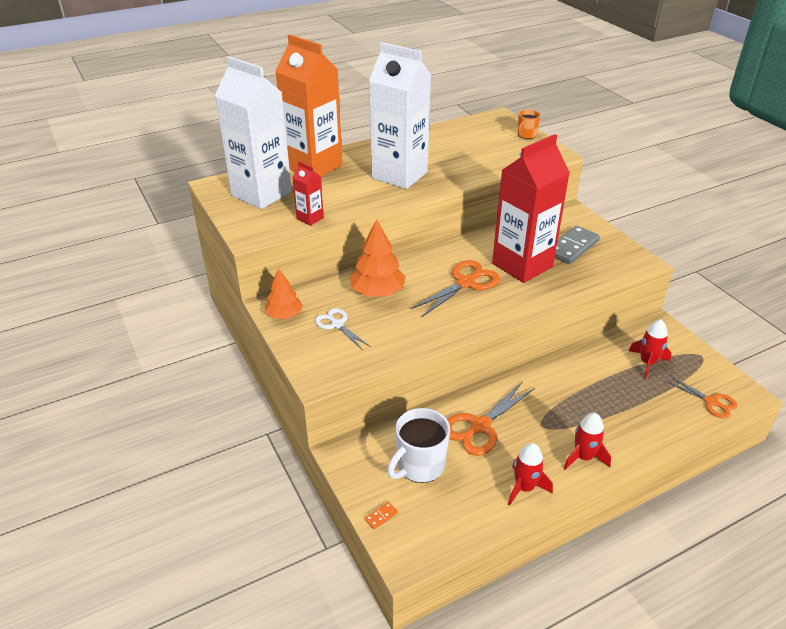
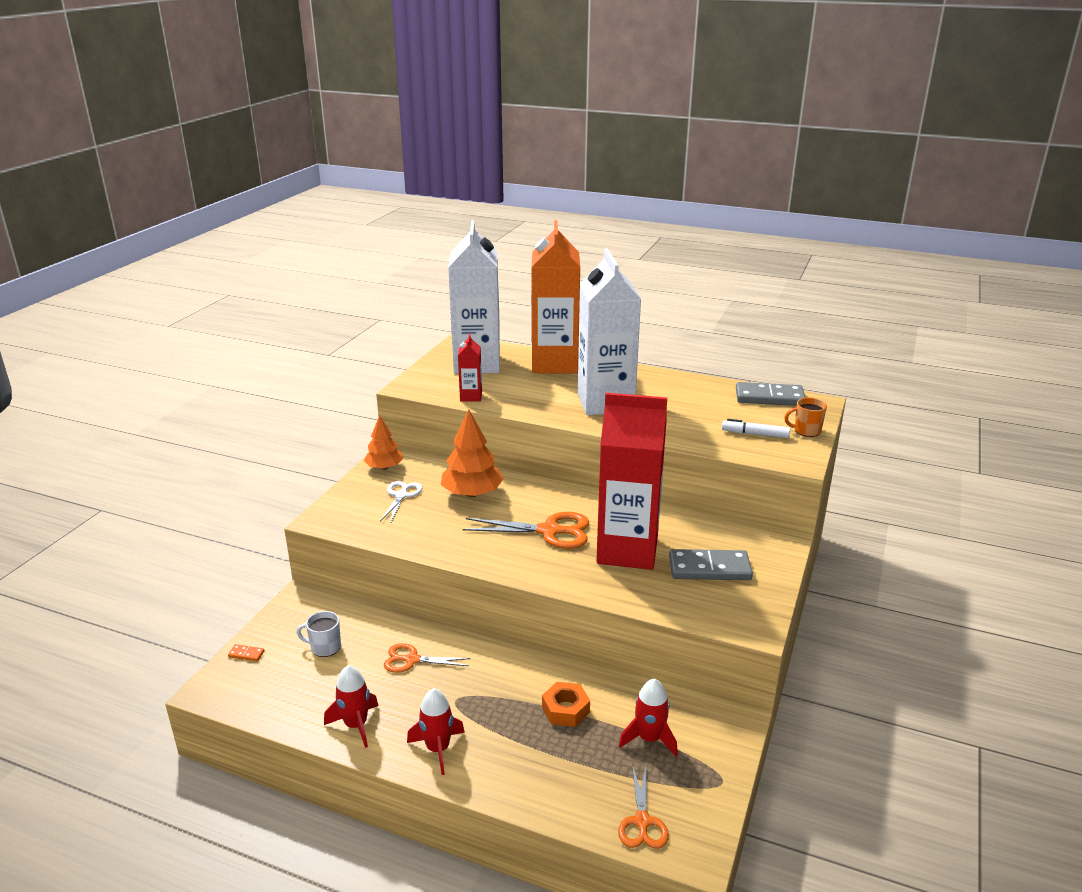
camera: 50 degrees right, 10 degrees down
(419, 466) = (325, 647): white mug -> white mug, size x0.56
(473, 125) = (769, 397): none -> grey domino
(480, 426) = (412, 660): orange scissors -> orange scissors, size x0.62
(509, 150) = (755, 434): none -> white marker
(594, 382) = (565, 709): none -> orange nut

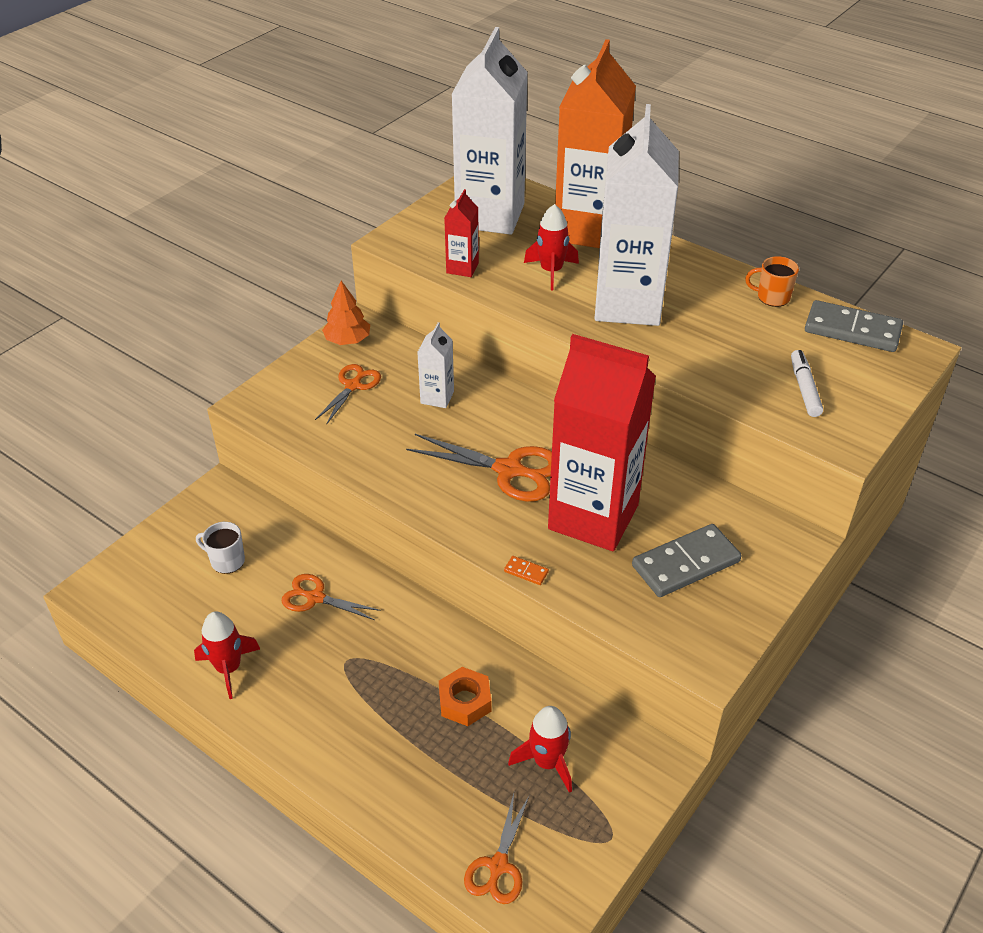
camera: 15 degrees right, 15 degrees up
(246, 654) = (142, 552): orange domino -> orange domino (526, 572)
(401, 496) = (353, 386): white scissors -> orange scissors
(438, 749) = (306, 719): red rocket -> red rocket (551, 271)
(472, 493) = (437, 397): orange tree -> white carton
(709, 568) = (685, 563): grey domino -> grey domino turned 45 degrees counterclockwise
(755, 434) = (804, 388): white marker -> white marker turned 60 degrees clockwise
(806, 431) = (877, 394): orange mug -> orange mug (772, 297)

